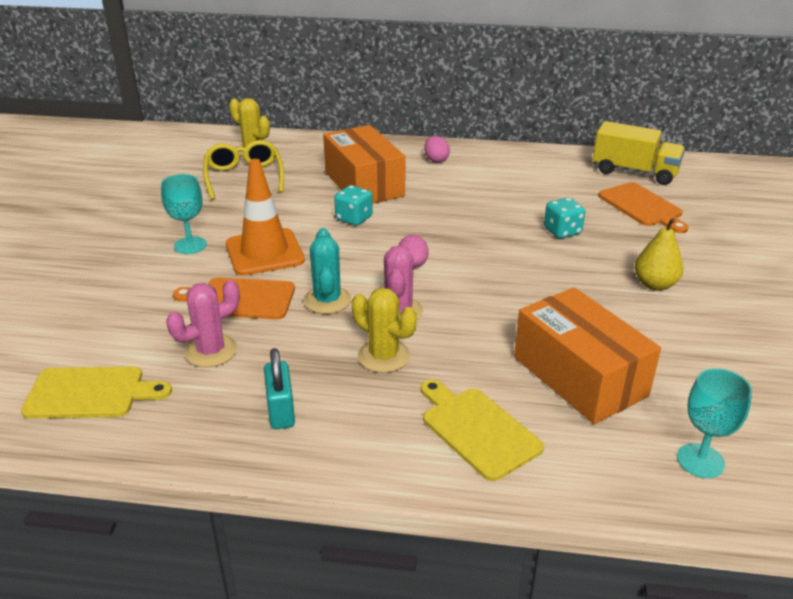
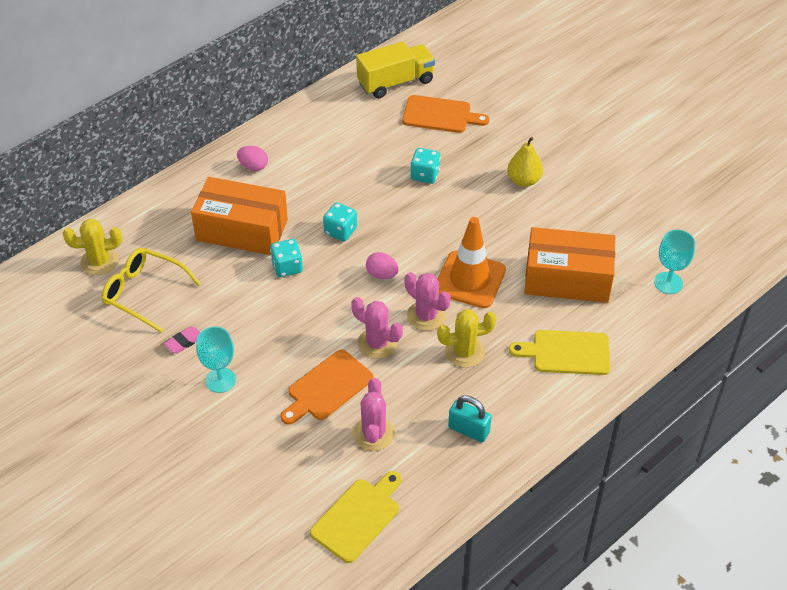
camera: 50 degrees left, 15 degrees up
(213, 213) = (184, 342): none -> pink eraser
(264, 252) = (279, 343): orange traffic cone -> orange traffic cone (470, 280)
(327, 300) = (377, 343): turquoise cactus -> pink cactus
(430, 223) = (340, 231): none -> turquoise dice

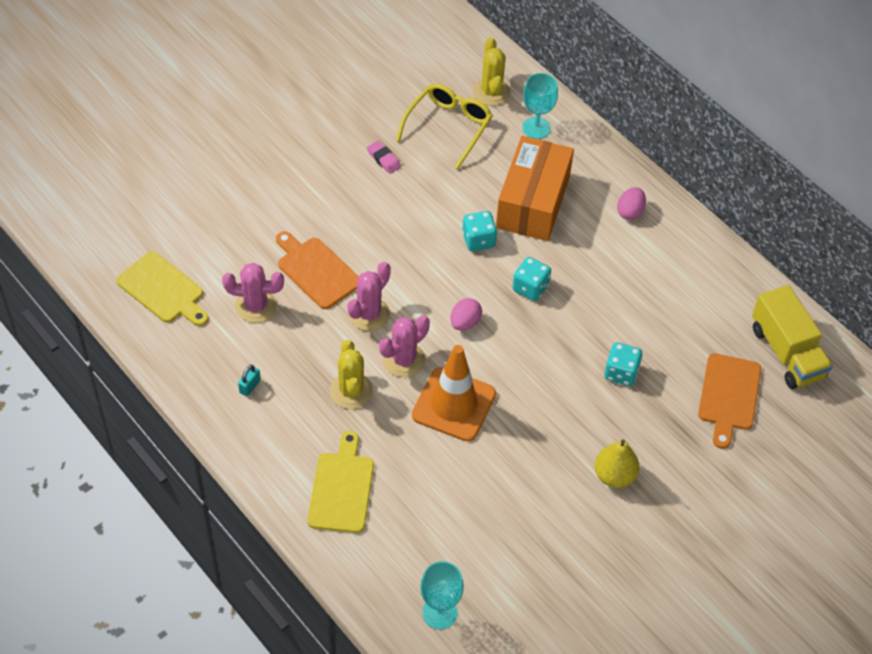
camera: 90 degrees right, 5 degrees up
(220, 380) = (334, 187): turquoise goblet -> turquoise goblet (536, 128)
(468, 430) = (250, 386): turquoise padlock -> turquoise padlock, size x0.59
(567, 279) = (451, 503): orange box -> none

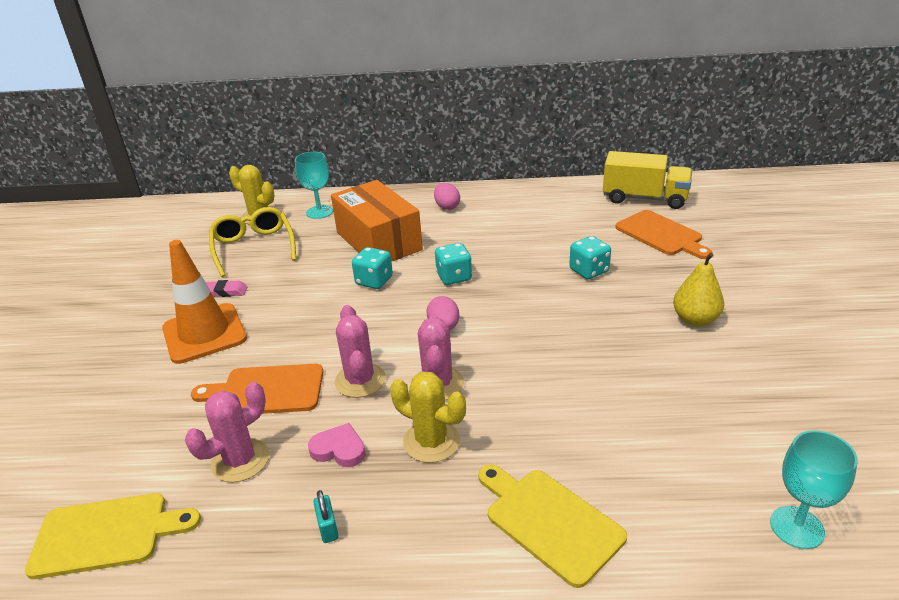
camera: 45 degrees left, 20 degrees down
(305, 348) = (339, 449): none -> pink heart
(454, 404) = (525, 377): orange traffic cone -> orange traffic cone (204, 333)

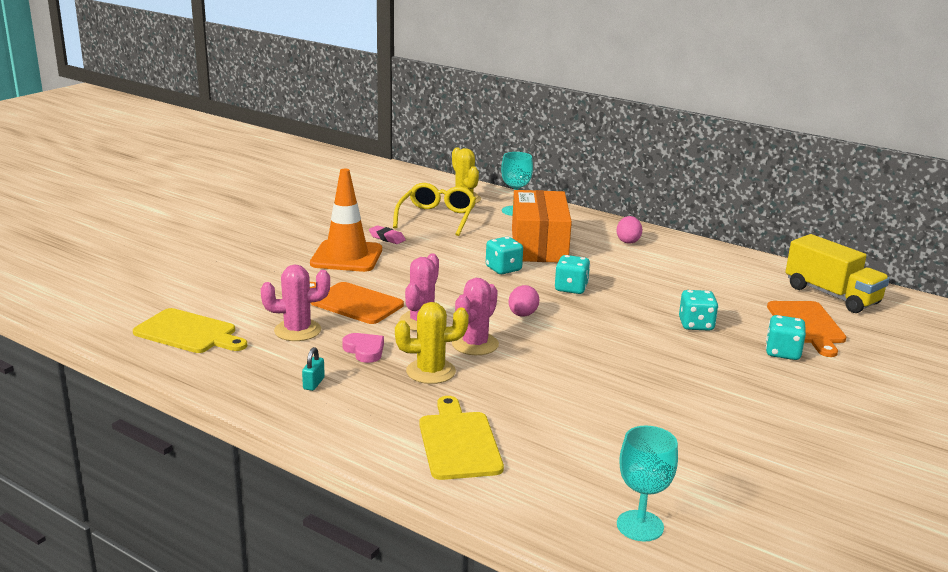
camera: 30 degrees right, 10 degrees down
(431, 441) = (430, 371): yellow cactus -> yellow cactus turned 75 degrees counterclockwise
(676, 269) = (782, 352): none -> turquoise dice
(695, 319) = (747, 389): yellow pear -> none

